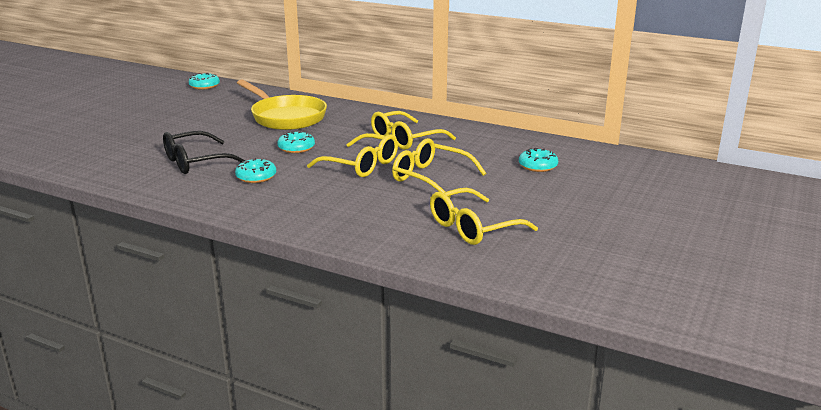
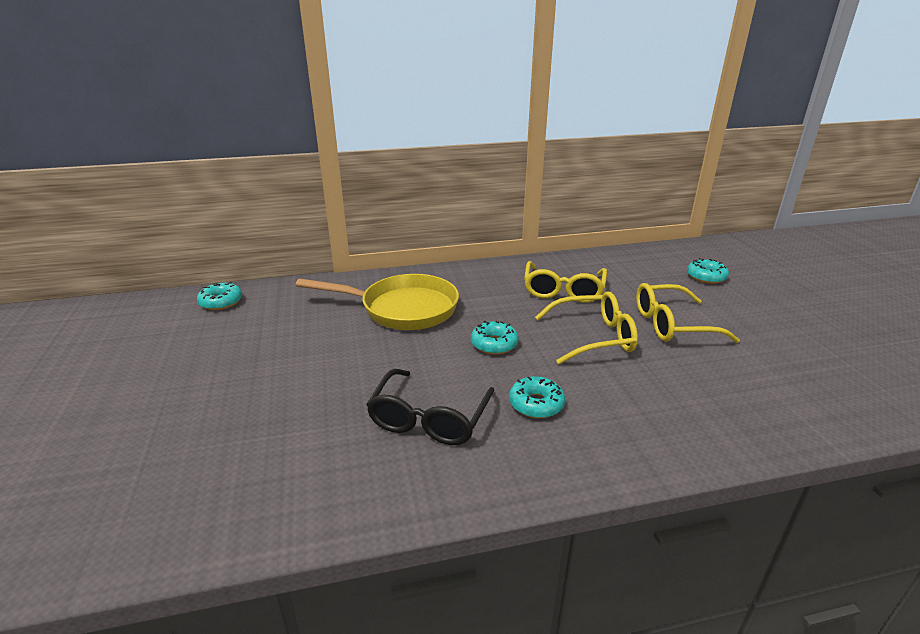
camera: 40 degrees left, 5 degrees up
(473, 227) = (814, 363): yellow glasses -> none

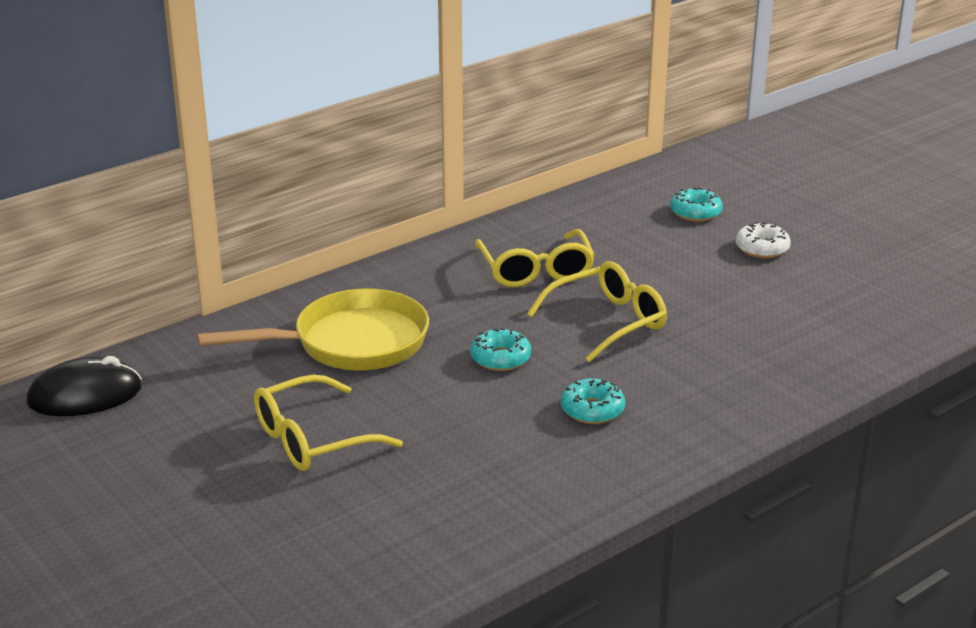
camera: 25 degrees left, 0 degrees up
(221, 302) = (85, 395): turquoise donut -> black mouse
(429, 418) = (492, 454): black glasses -> none
(672, 324) = (685, 285): yellow glasses -> yellow glasses (312, 439)
(750, 311) = (762, 248): none -> white donut

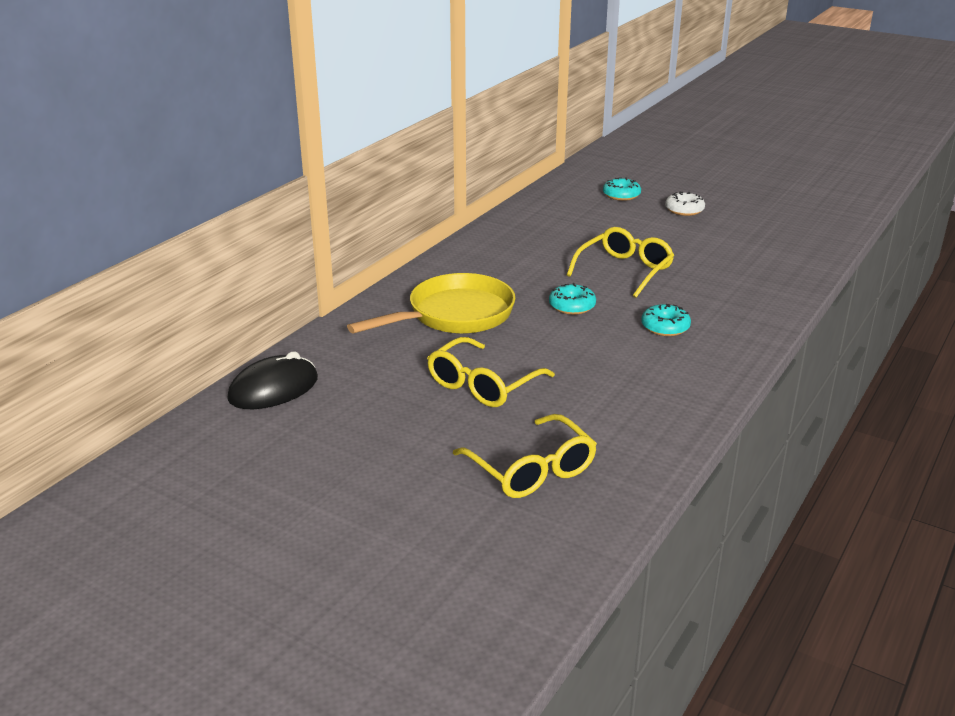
camera: 20 degrees left, 0 degrees up
(536, 270) = (546, 247): yellow glasses -> yellow glasses (531, 470)

